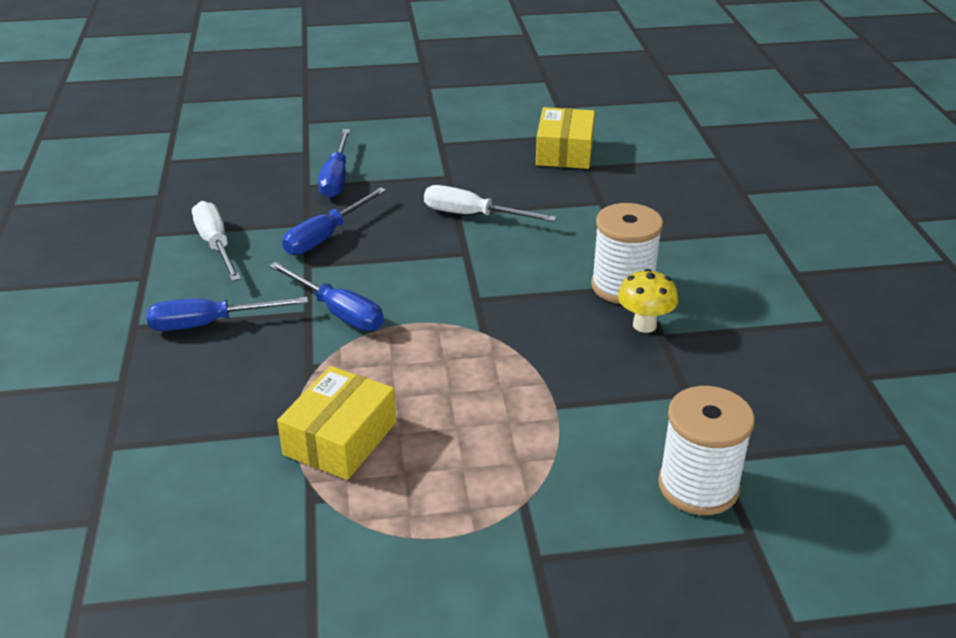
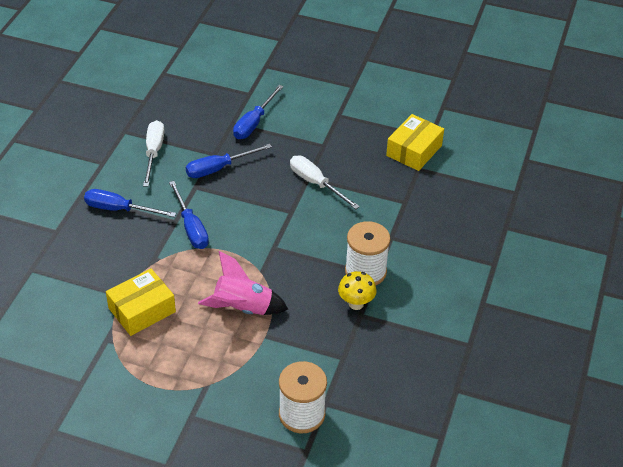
camera: 25 degrees right, 10 degrees up
(494, 383) = (243, 308): none -> pink rocket

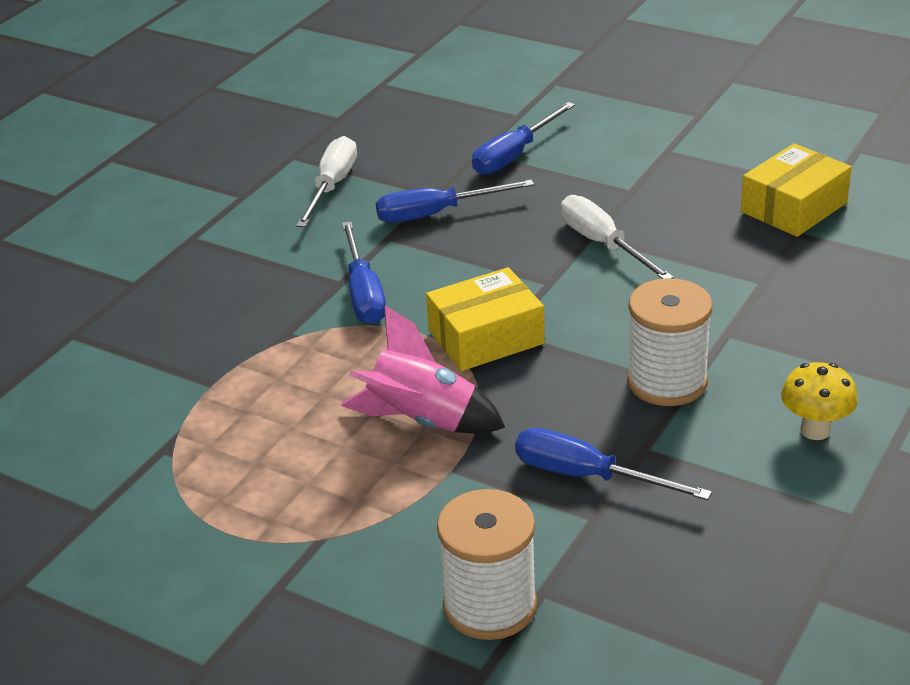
camera: 15 degrees right, 10 degrees down
(119, 209) = (249, 260): blue screwdriver -> blue screwdriver (587, 476)
(142, 310) = (239, 409): yellow box -> yellow box (486, 337)
(356, 304) = (638, 431): yellow mushroom -> yellow mushroom (815, 430)

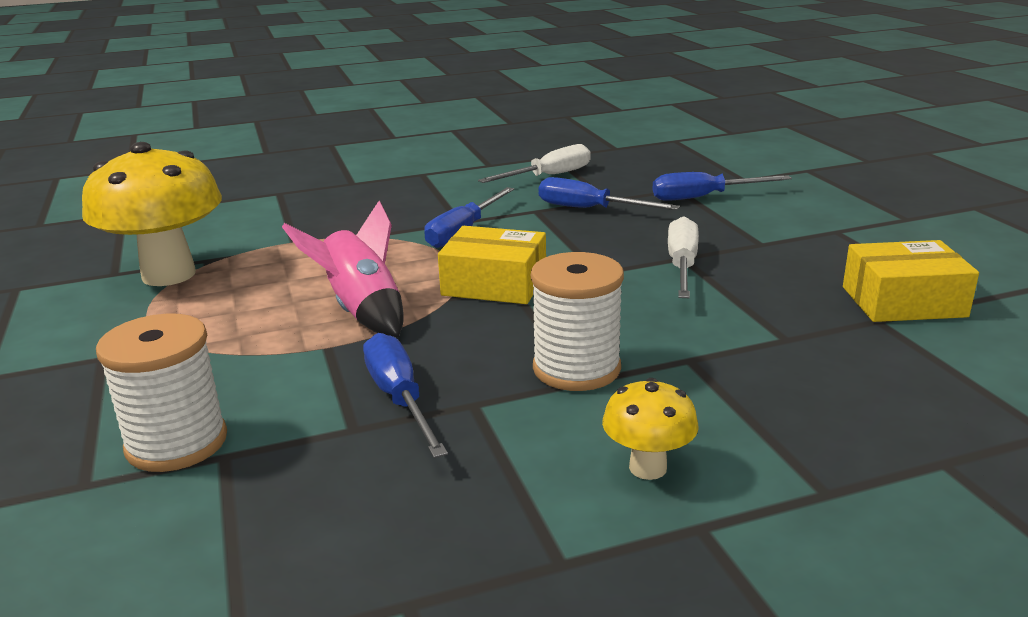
camera: 40 degrees right, 10 degrees down
(159, 484) = (169, 275): none -> yellow mushroom

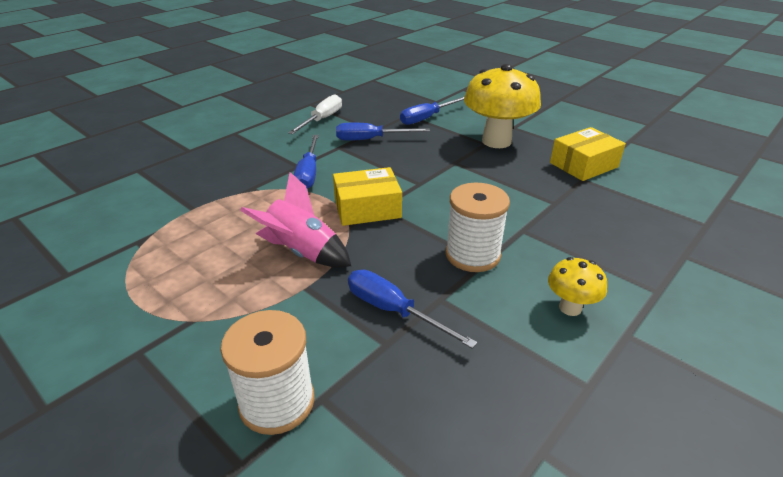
camera: 30 degrees left, 10 degrees up
(169, 275) = (118, 263): yellow mushroom -> yellow mushroom (496, 141)
(682, 266) = (460, 168): white screwdriver -> none

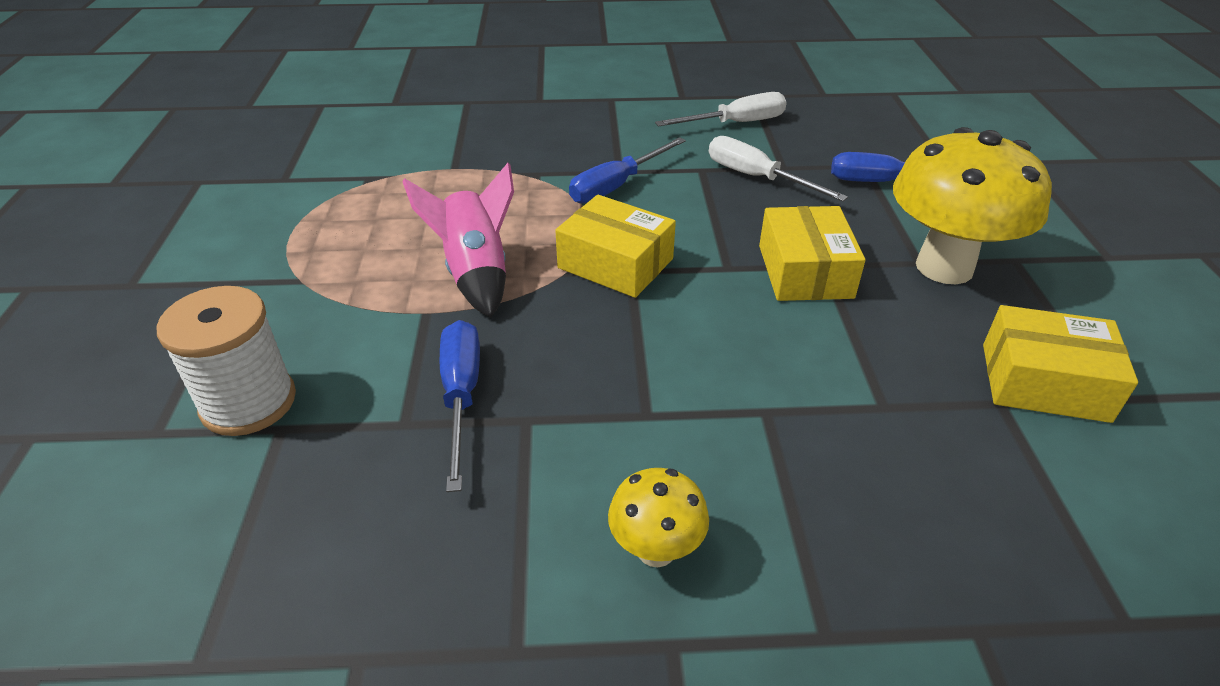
camera: 45 degrees right, 5 degrees up
(371, 139) = (757, 178): blue screwdriver -> white screwdriver
(452, 168) = (805, 271): none -> yellow box
(472, 255) = (645, 397): white spool -> none

